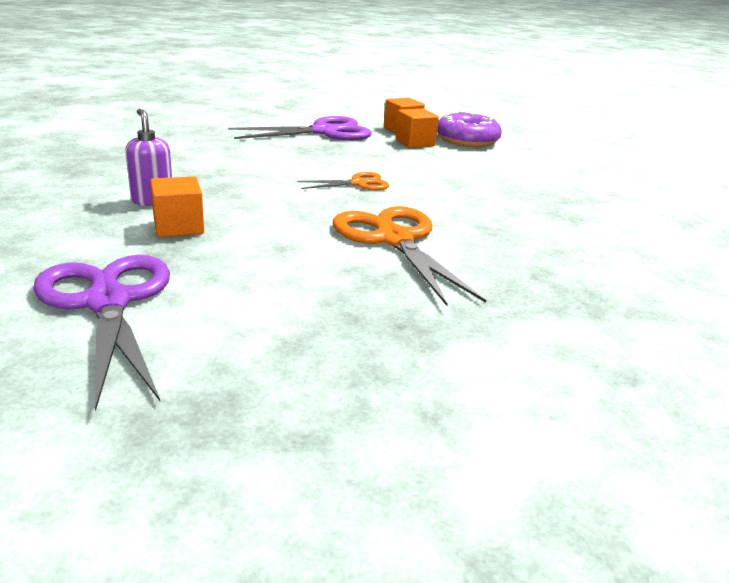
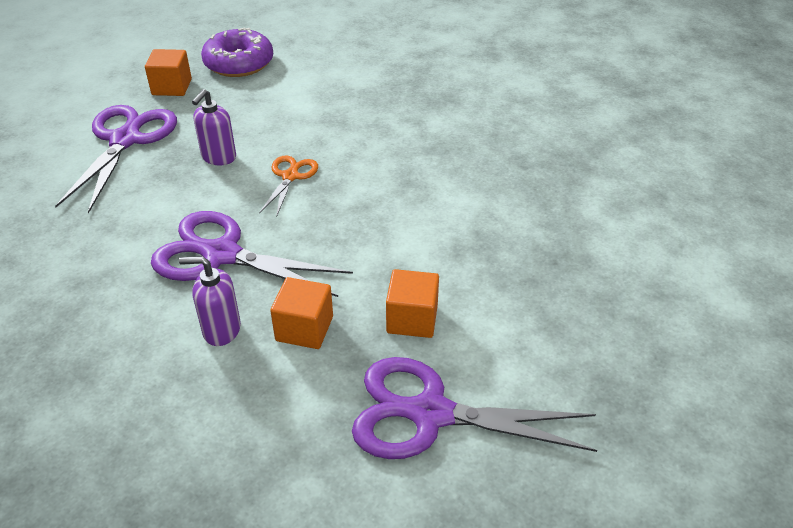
camera: 55 degrees left, 15 degrees up
(236, 182) = (221, 255): none -> purple scissors
(346, 158) = (218, 157): none -> purple soap dispenser
(394, 240) = (422, 206): orange scissors -> none
(415, 143) = (216, 96): orange cube -> orange cube (412, 319)

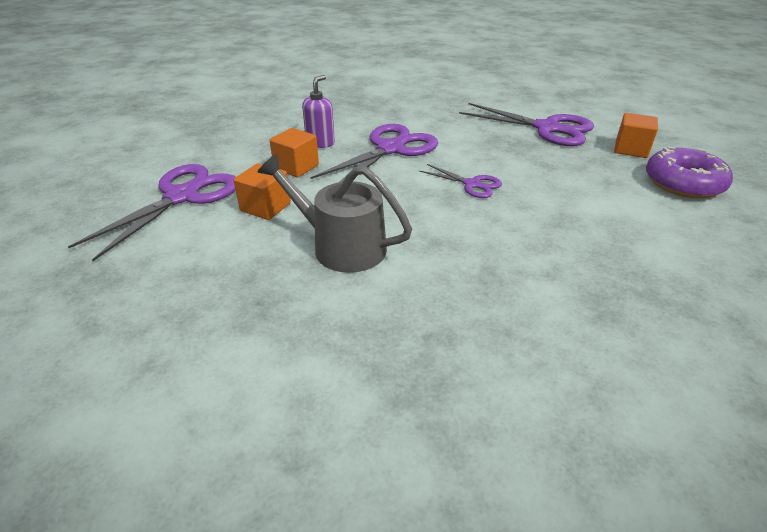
camera: 110 degrees right, 5 degrees down
(218, 157) = (512, 159): purple soap dispenser -> none
(290, 176) = (472, 184): orange scissors -> purple scissors
(449, 237) = (342, 246): none -> grey watering can

